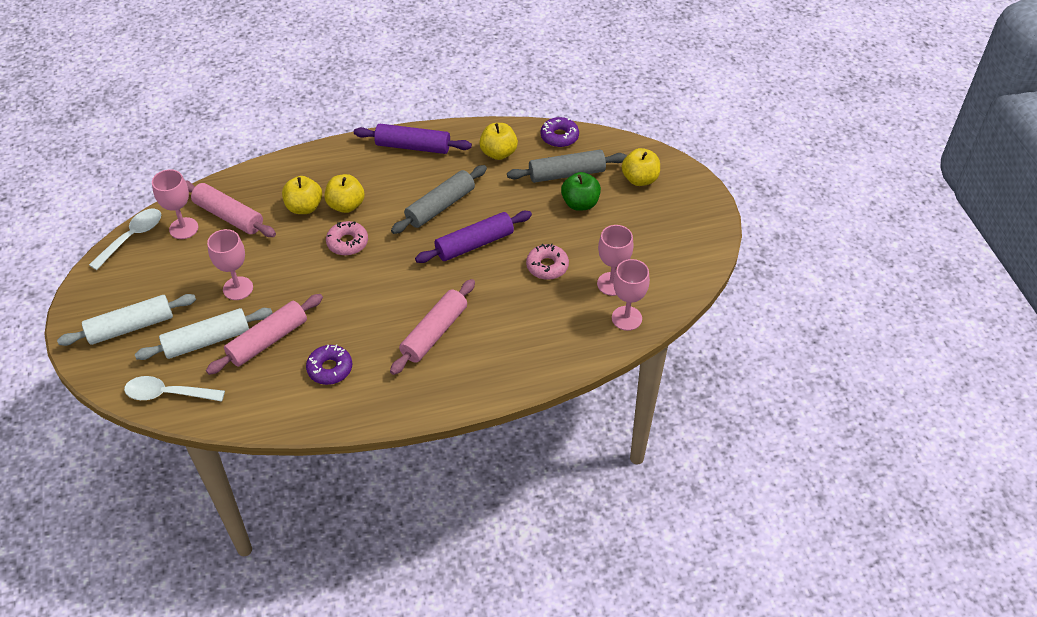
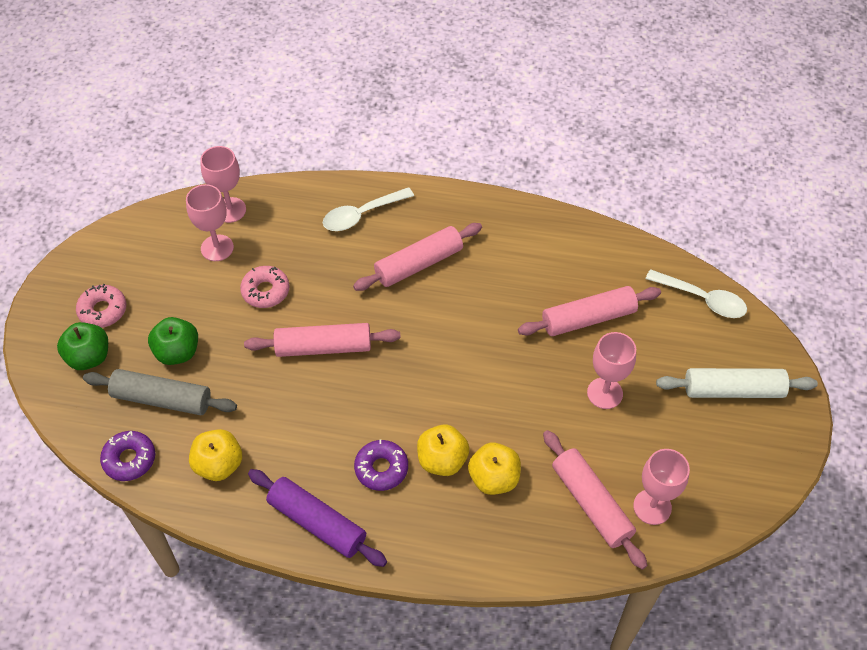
camera: 155 degrees left, 5 degrees up
(132, 237) = (719, 519): white spoon -> white spoon (361, 215)
(207, 340) = (652, 342): white rolling pin -> none
(330, 369) = (535, 266): purple donut -> purple donut (381, 468)
(347, 243) = (462, 405): pink donut -> pink donut (103, 310)
(440, 206) = (333, 412): grey rolling pin -> none
(474, 244) = (323, 347): purple rolling pin -> pink rolling pin
(640, 179) = (89, 357): yellow apple -> green apple

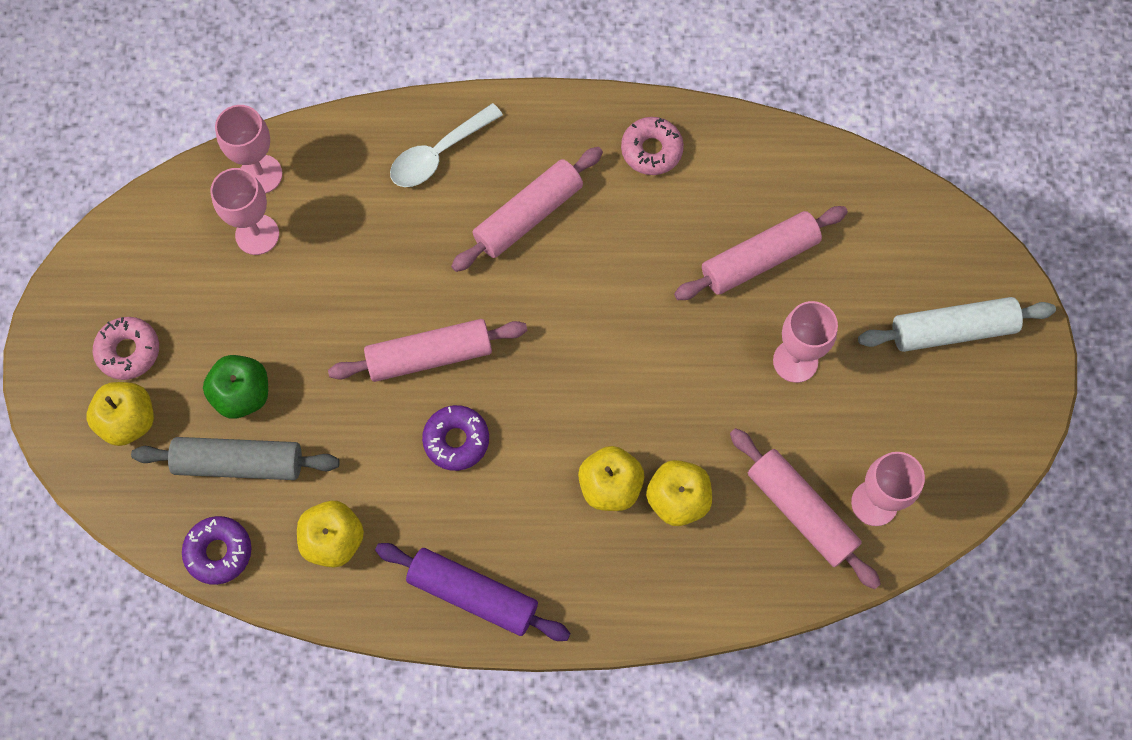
camera: 10 degrees left, 15 degrees up
(89, 357) = (129, 421): green apple -> yellow apple
(265, 291) = (336, 288): pink donut -> pink donut (651, 150)
(381, 468) = (537, 510): purple donut -> purple donut (456, 440)
(702, 299) = (899, 208): white spoon -> none

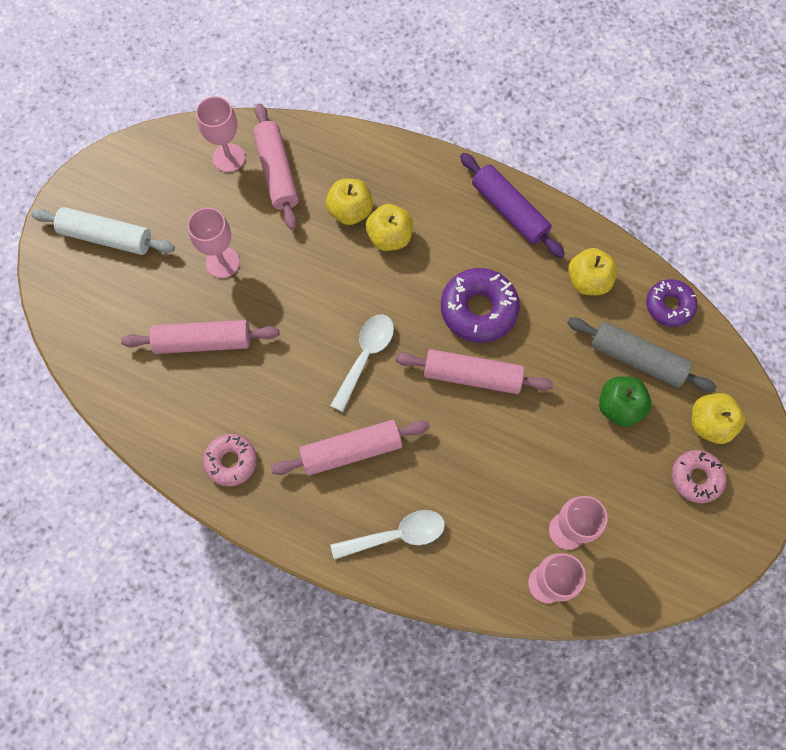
camera: 155 degrees left, 0 degrees up
(456, 440) = (478, 309): purple donut -> purple donut, size x1.56
(564, 324) = (365, 356): none -> white spoon

